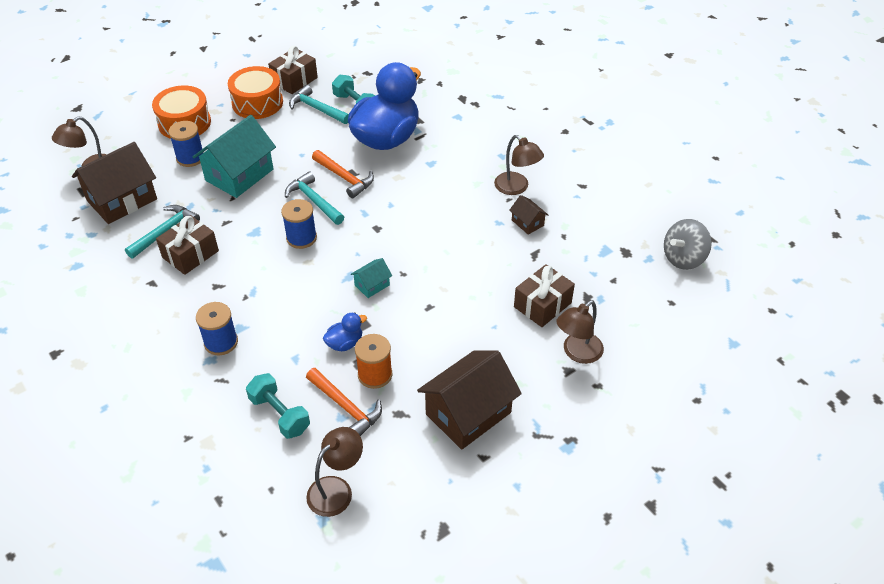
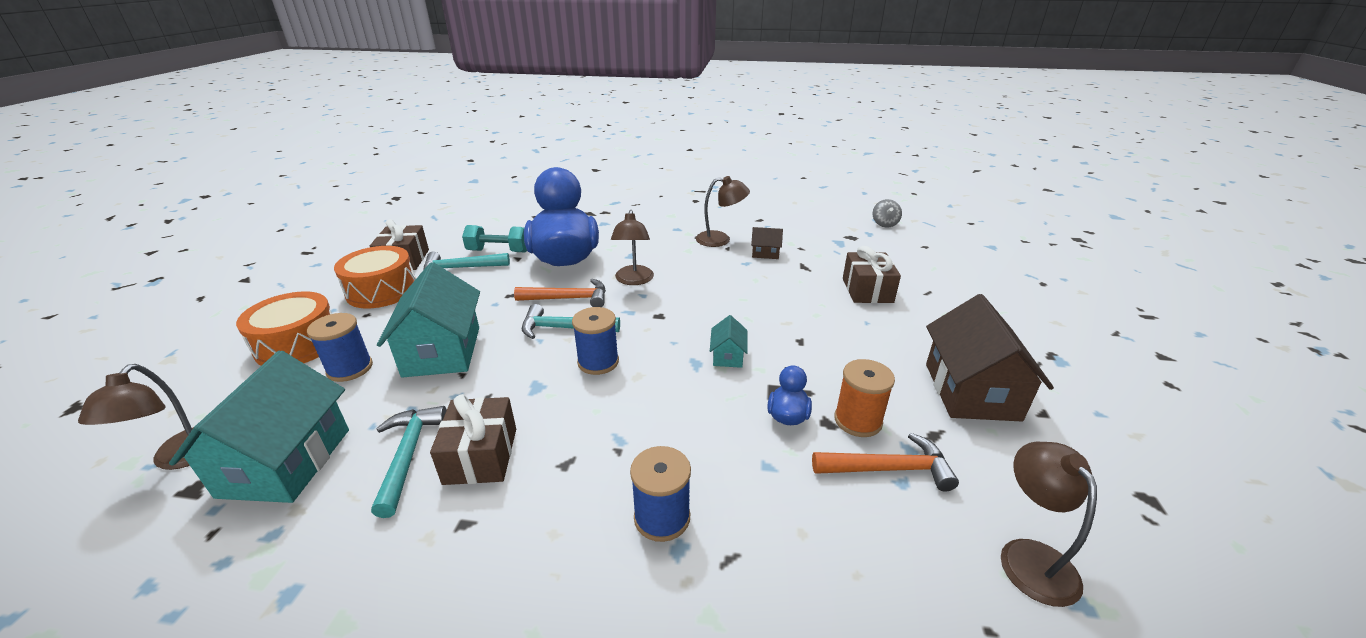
camera: 45 degrees left, 15 degrees down
(122, 200) = (286, 462): brown house -> turquoise house
(279, 414) = (850, 535): turquoise dumbbell -> none
(577, 353) = (942, 303): brown lamp -> brown lamp (633, 280)
(683, 258) = (884, 224): grey spinning top -> grey spinning top, size x0.64

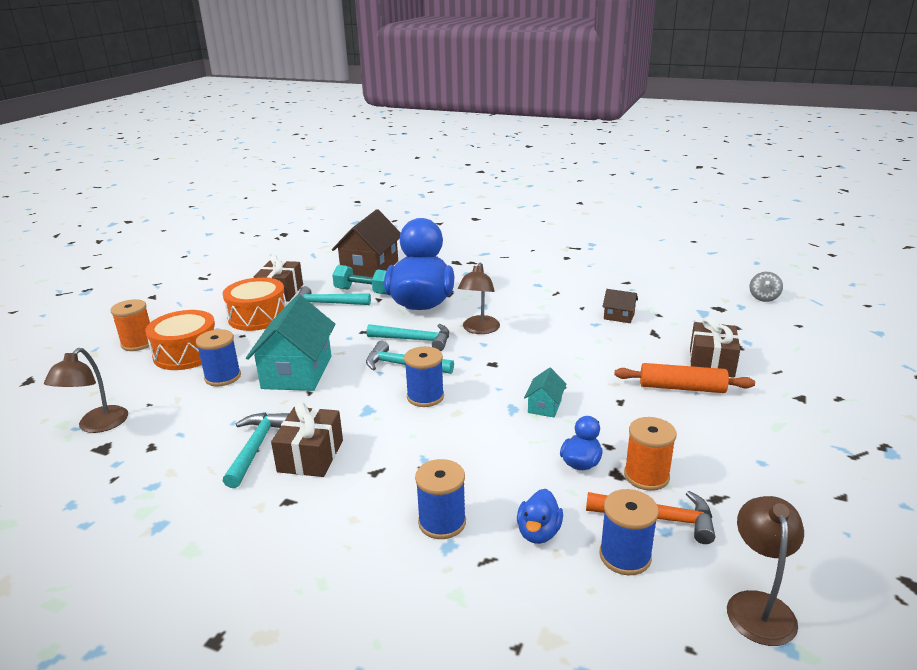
camera: 15 degrees right, 5 degrees down
(231, 339) = (138, 343): none -> orange spool
(286, 462) = (167, 439): turquoise house -> none
(568, 299) = (414, 340): orange hammer -> turquoise hammer
(720, 240) = (578, 299): brown lamp -> none
(774, 510) = (538, 532): none -> blue duck
(851, 319) = (681, 388): none -> orange rolling pin
(875, 522) = (625, 556): none -> blue spool
(971, 391) = (775, 467): brown house -> brown house (370, 268)

